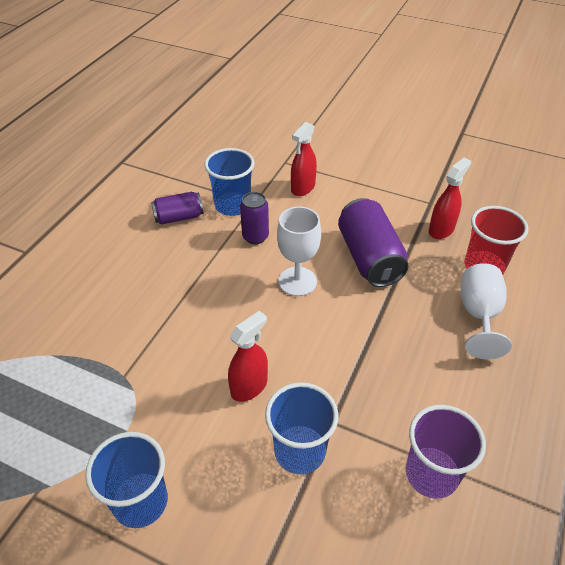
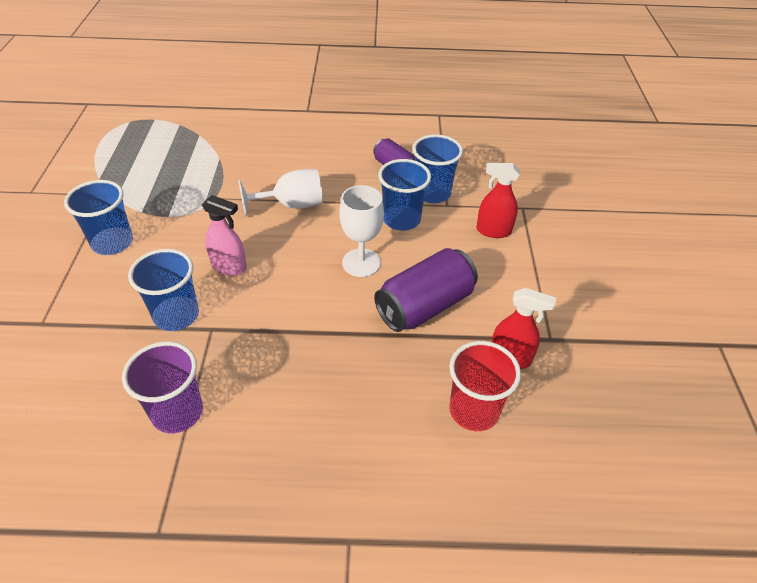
camera: 65 degrees right, 0 degrees up
(249, 386) = (229, 267): red spray bottle -> pink spray bottle
(255, 237) = (401, 219): purple can -> blue cup
(478, 315) = (393, 417): white goblet -> white goblet (292, 205)

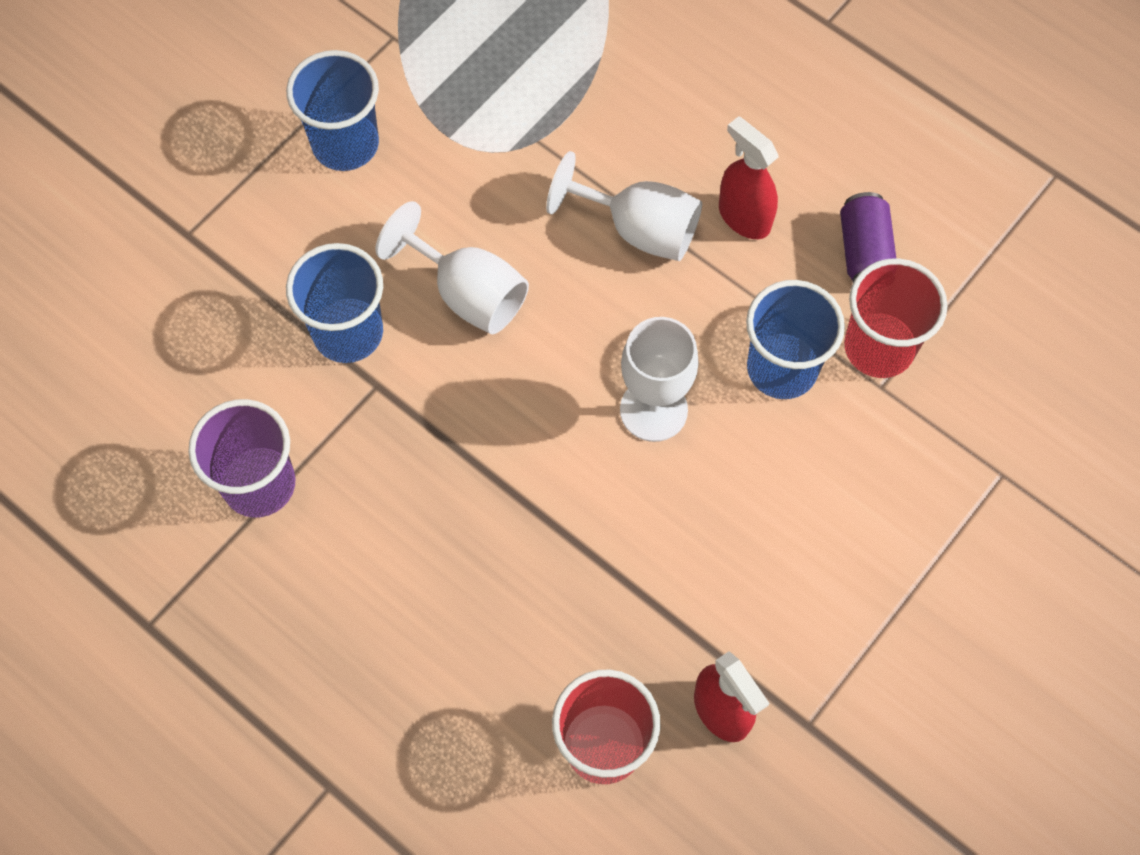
camera: 40 degrees right, 20 degrees up
(229, 267) = (468, 293): pink spray bottle -> white goblet
(424, 306) = (680, 547): purple can -> none
(432, 193) = (879, 347): blue cup -> red cup
(493, 231) = (907, 487): red spray bottle -> red spray bottle (744, 217)

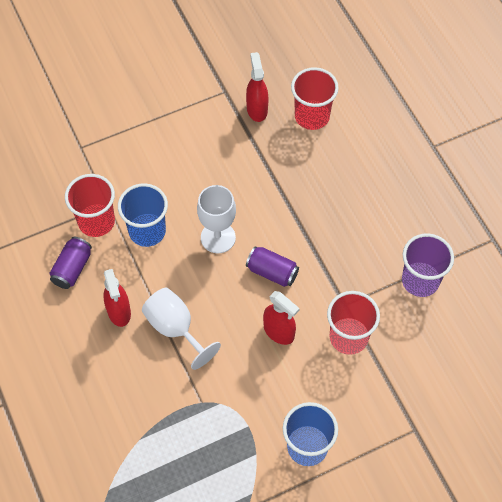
camera: 155 degrees left, 5 degrees down
(348, 332) = (348, 337): blue cup -> red cup
(468, 293) = (279, 332): white goblet -> red spray bottle
(528, 388) = (272, 272): none -> purple can

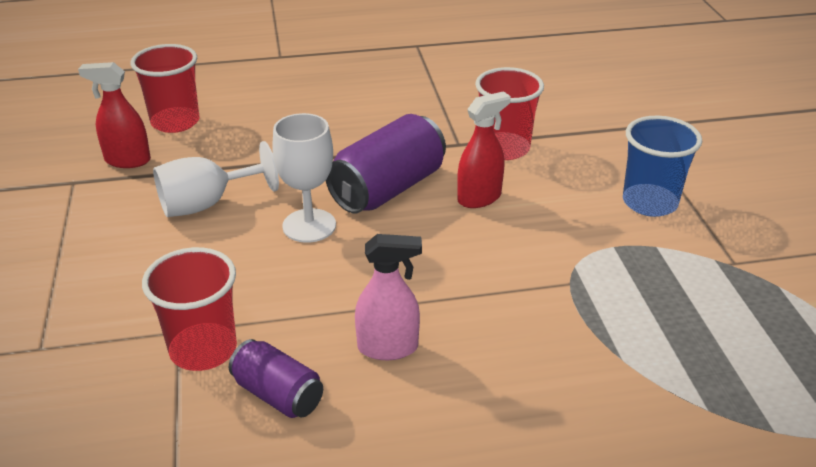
camera: 75 degrees left, 25 degrees down
(119, 312) = (388, 347): red spray bottle -> pink spray bottle
(147, 231) = (257, 293): blue cup -> none
(175, 328) = (441, 290): white goblet -> white goblet (206, 204)
(272, 272) = (387, 189): purple can -> purple can, size x1.71
(420, 280) = (448, 92): purple cup -> none

